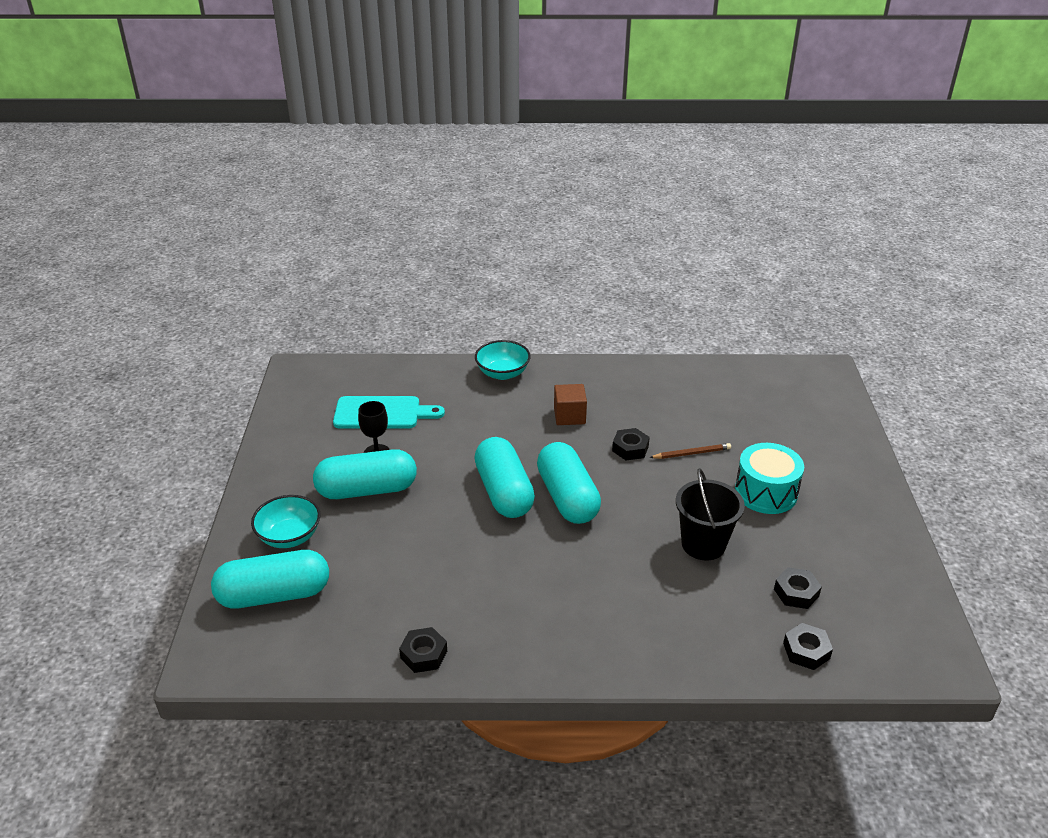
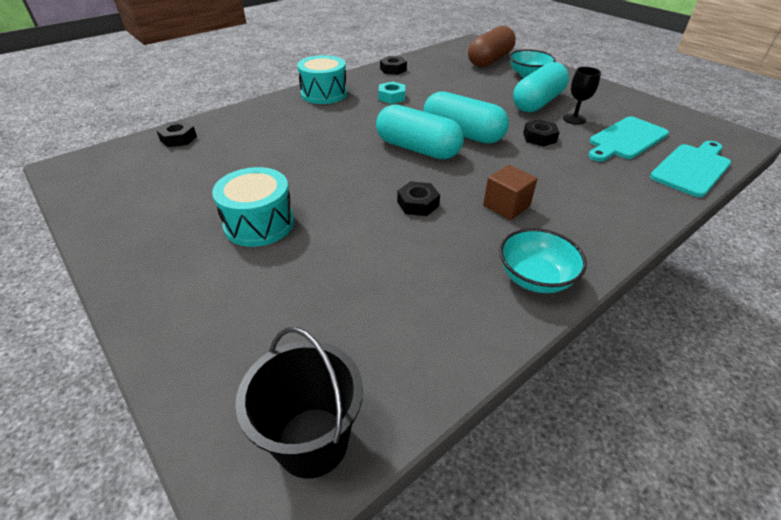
camera: 140 degrees right, 5 degrees up
(274, 595) = (490, 60): turquoise capsule -> brown capsule
(392, 372) = (692, 168): none -> turquoise cutting board
(500, 590) = (391, 97): none -> turquoise nut
(502, 373) = (627, 215): turquoise bowl -> turquoise bowl (535, 278)
(574, 647) = (324, 94): none -> turquoise drum
(691, 453) = (359, 226): brown pencil -> none
(703, 544) = (288, 163): black bucket -> black bucket (312, 441)
(796, 592) = (197, 163): black nut -> black nut (539, 137)

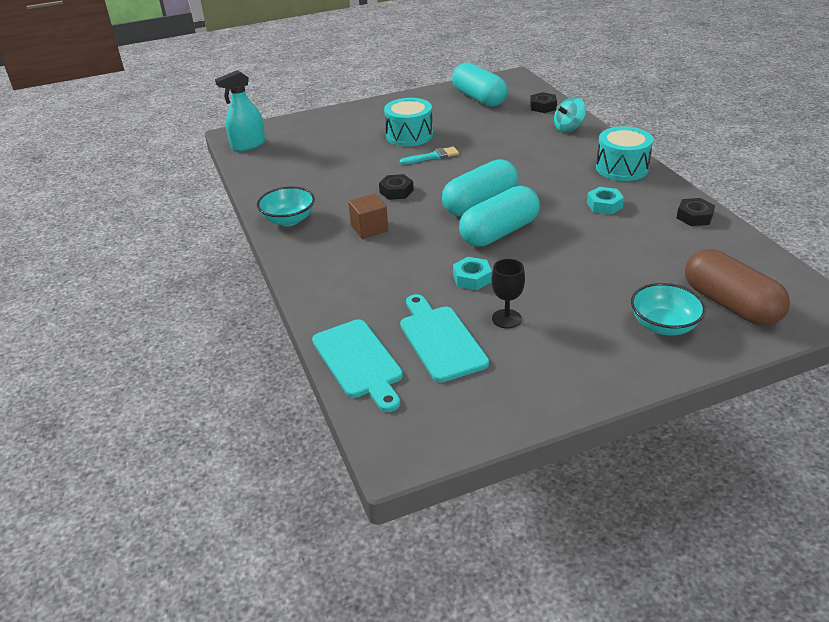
camera: 110 degrees right, 5 degrees down
(240, 120) = (569, 128): none -> turquoise spinning top
(312, 441) = (248, 145): black bucket -> turquoise spray bottle
(321, 193) = (432, 156): none -> turquoise brush
(537, 102) = (562, 304): turquoise capsule -> turquoise capsule (479, 98)
(539, 137) = (472, 278): black nut -> turquoise nut

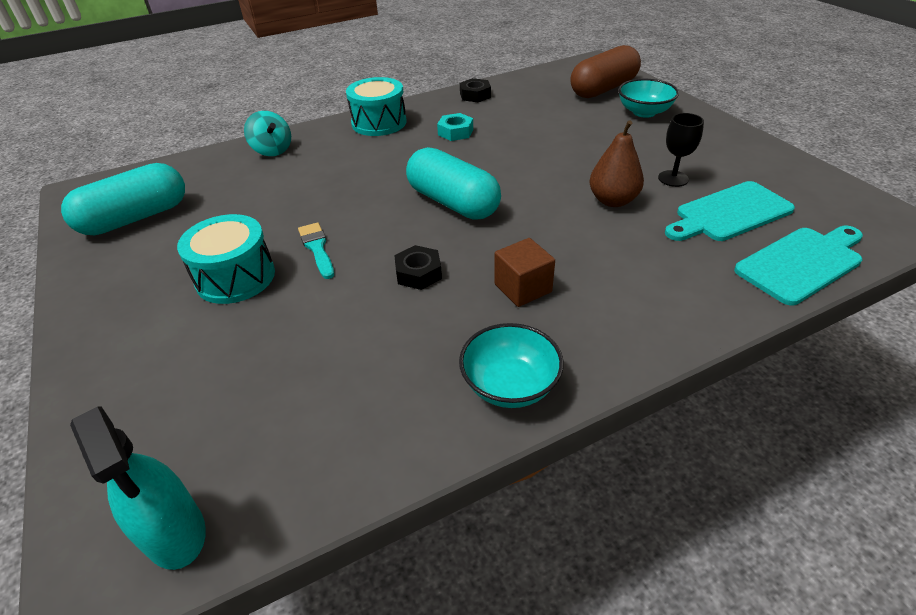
camera: 95 degrees left, 5 degrees up
(472, 278) = (613, 200): turquoise nut -> brown pear
(499, 232) = (517, 188): turquoise capsule -> none
(543, 107) = (199, 167): black nut -> none

